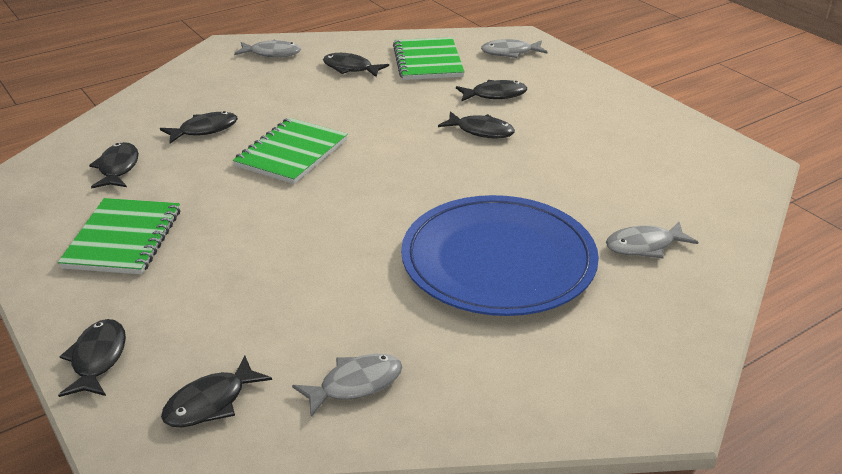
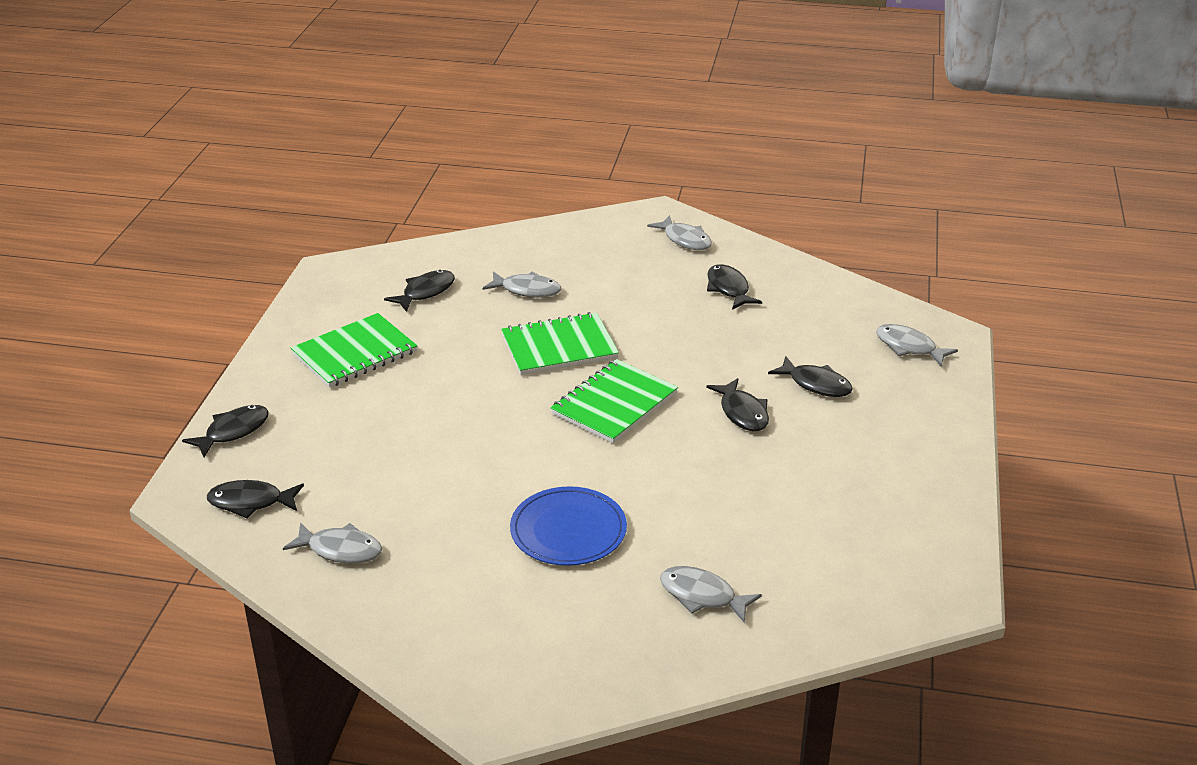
camera: 45 degrees right, 0 degrees up
(204, 130) = (527, 290): black fish -> grey fish
(427, 61) = (811, 316): green notebook -> green notebook (614, 404)
(498, 260) = (568, 530): blue plate -> blue plate, size x0.58

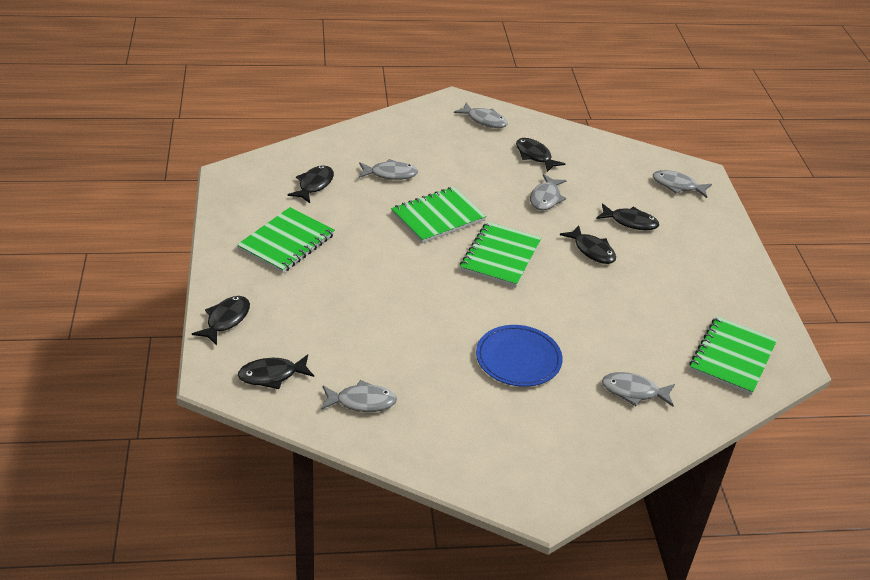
camera: 20 degrees left, 5 degrees up
(715, 341) = (545, 198): none -> grey fish
(868, 574) = (732, 357): none -> green notebook

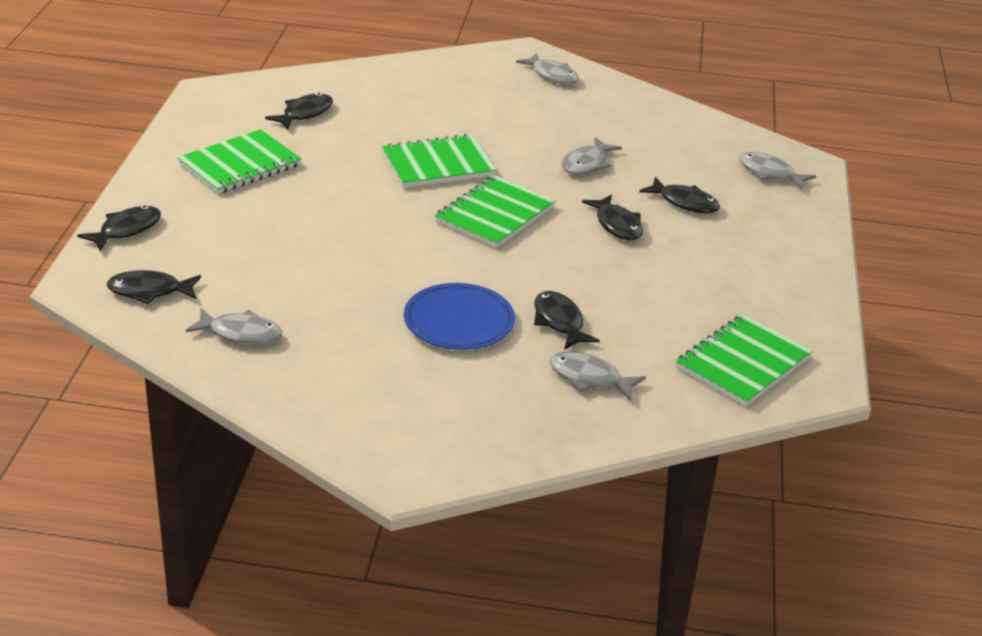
camera: 15 degrees right, 5 degrees down
(390, 174) = (403, 114): grey fish -> none
(535, 156) = (597, 119): black fish -> black fish (559, 322)

